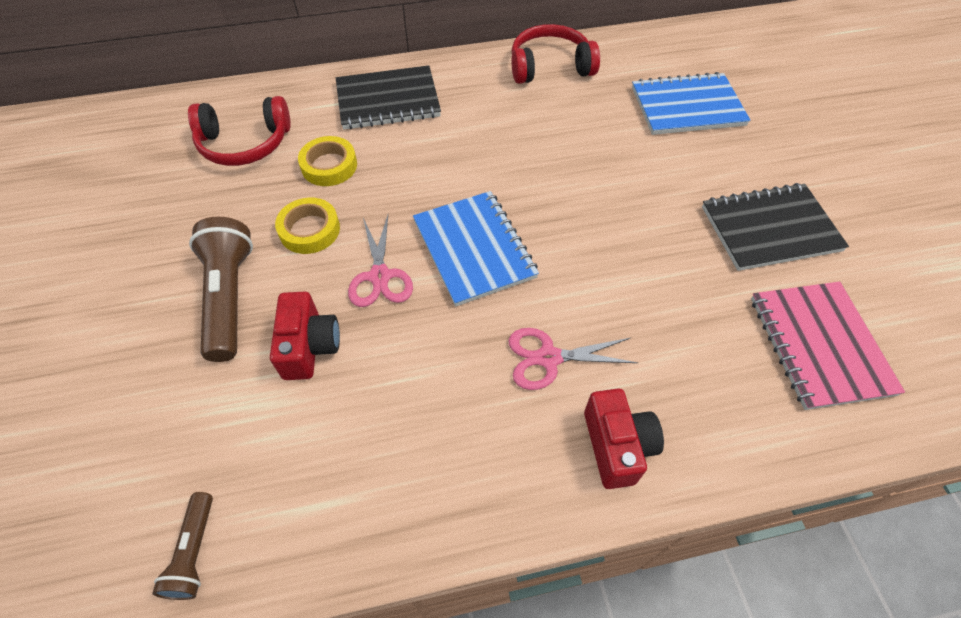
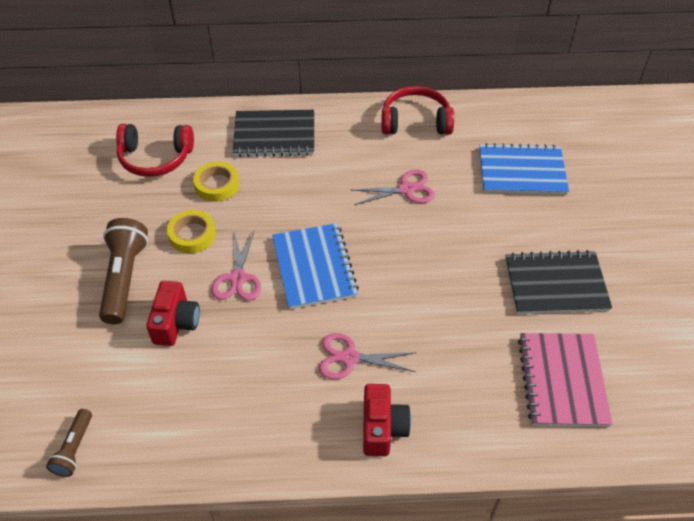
camera: 10 degrees right, 5 degrees down
(561, 142) = (406, 189): none -> pink scissors

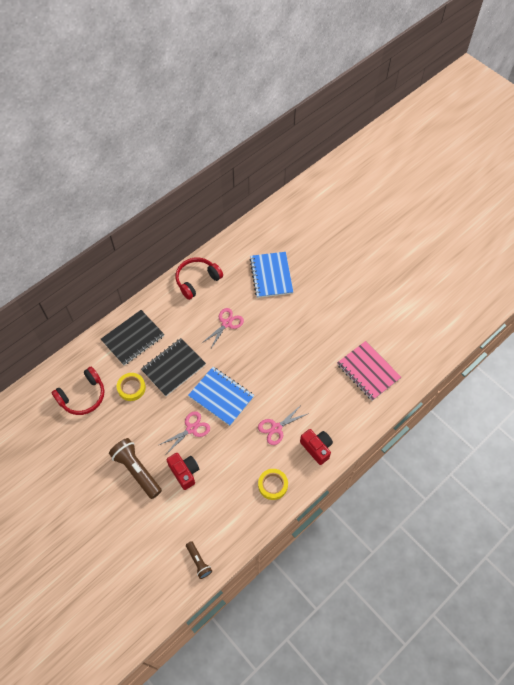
camera: 40 degrees left, 10 degrees up
(192, 235) = (147, 423): yellow tape -> yellow tape (273, 485)
(238, 278) = (191, 429): pink scissors -> pink scissors turned 90 degrees counterclockwise
(521, 172) = (271, 275): blue notebook -> blue notebook turned 60 degrees counterclockwise
(555, 284) = (331, 327): black notebook -> black notebook (173, 367)

